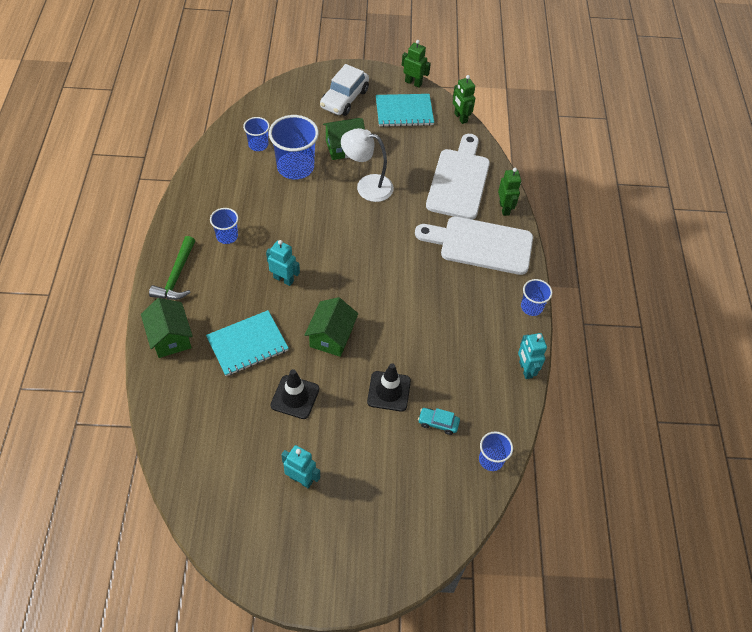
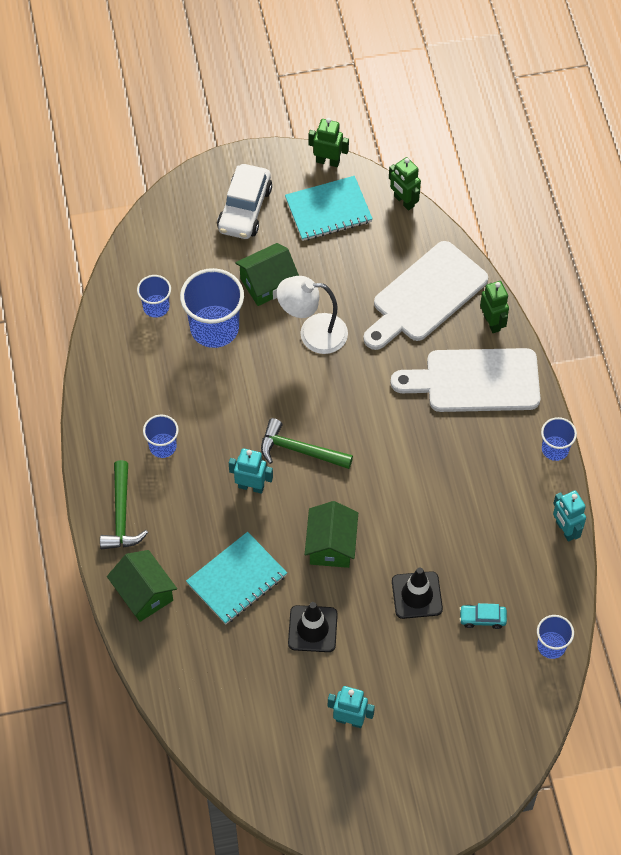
camera: 10 degrees left, 5 degrees up
(329, 262) = (299, 450): none -> green hammer
(459, 180) = (425, 296): white cutting board -> white cutting board turned 135 degrees counterclockwise

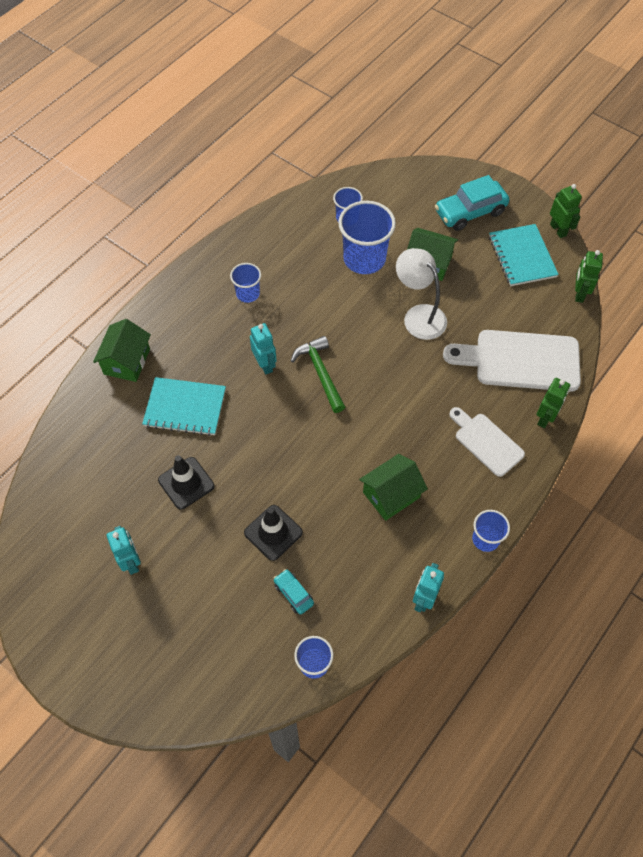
camera: 50 degrees right, 0 degrees up
(121, 515) = (175, 308): green hammer -> none
(245, 209) = (470, 212): white car -> turquoise car
(328, 210) = (522, 256): turquoise notebook -> turquoise notebook turned 45 degrees clockwise
(331, 545) = (264, 446): green house -> green house (391, 495)
(475, 381) = (486, 442): white cutting board -> white cutting board, size x0.60

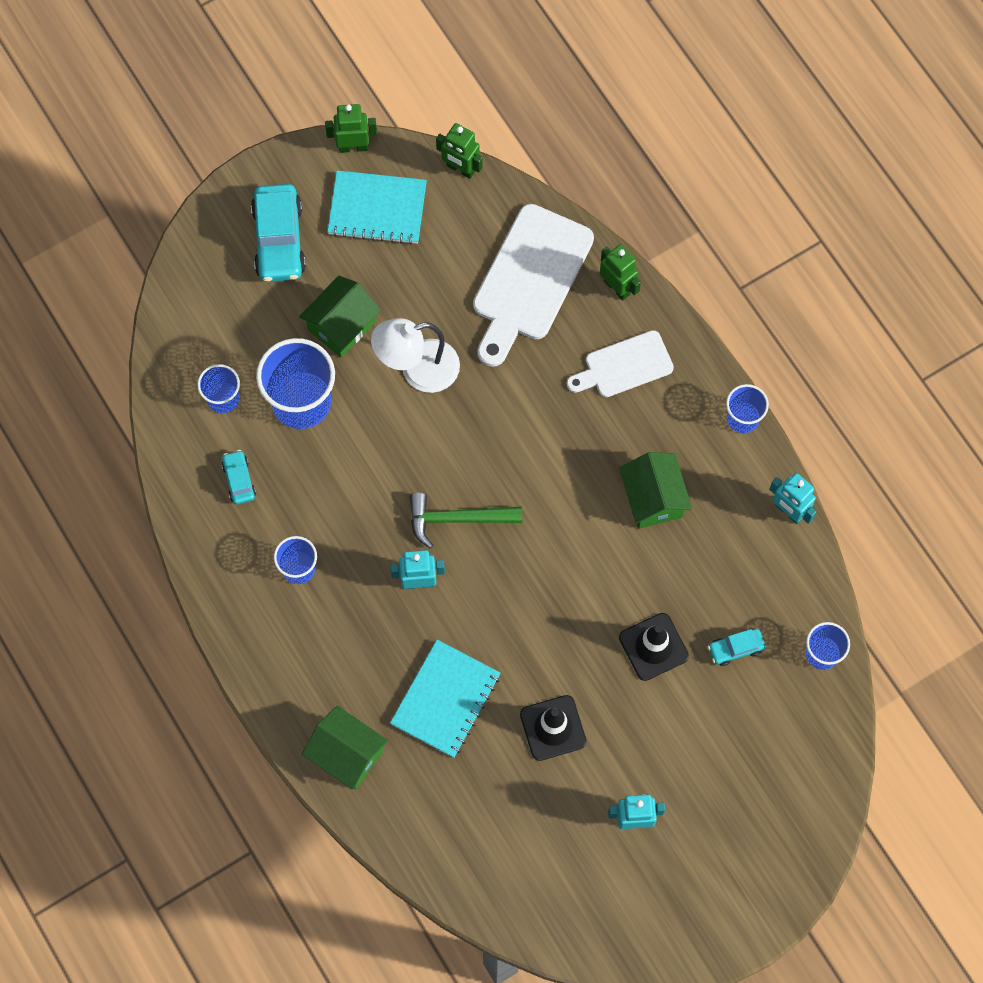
camera: 70 degrees left, 10 degrees up
(295, 243) = (239, 480): none -> turquoise car

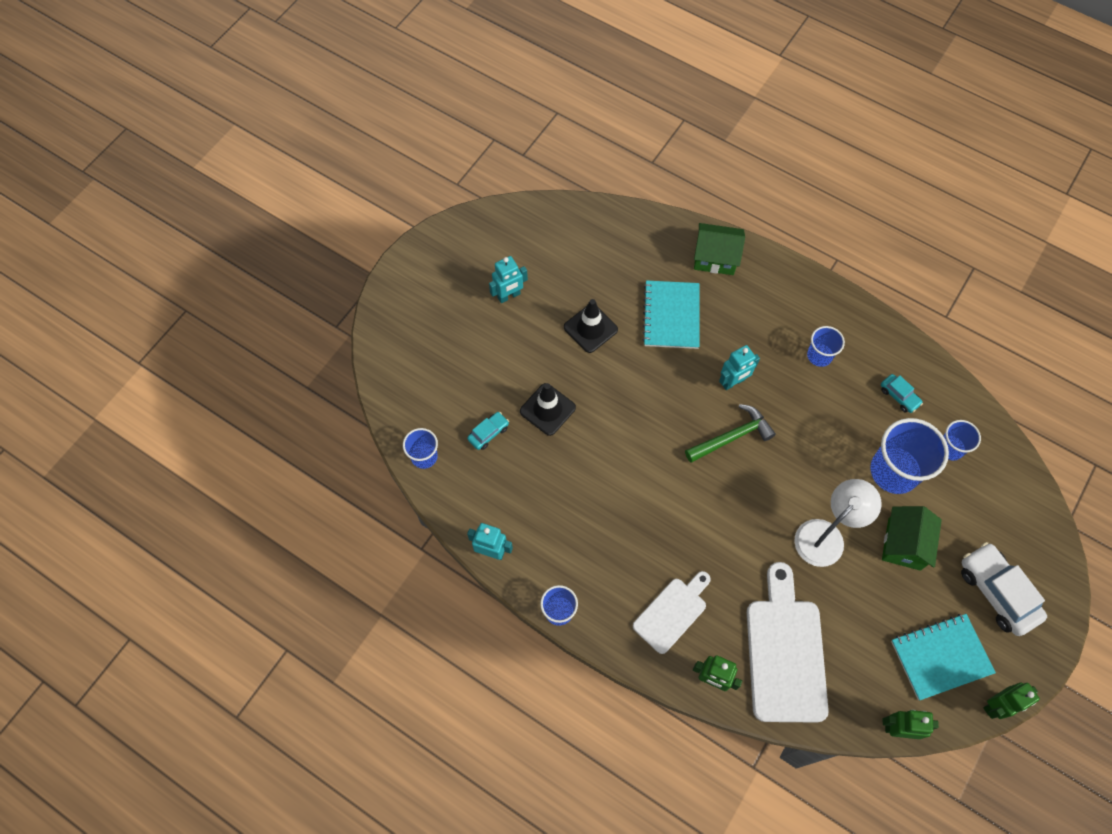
camera: 155 degrees right, 5 degrees down
(279, 240) = (997, 592): turquoise car -> white car
(653, 498) = (598, 516): green house -> none

